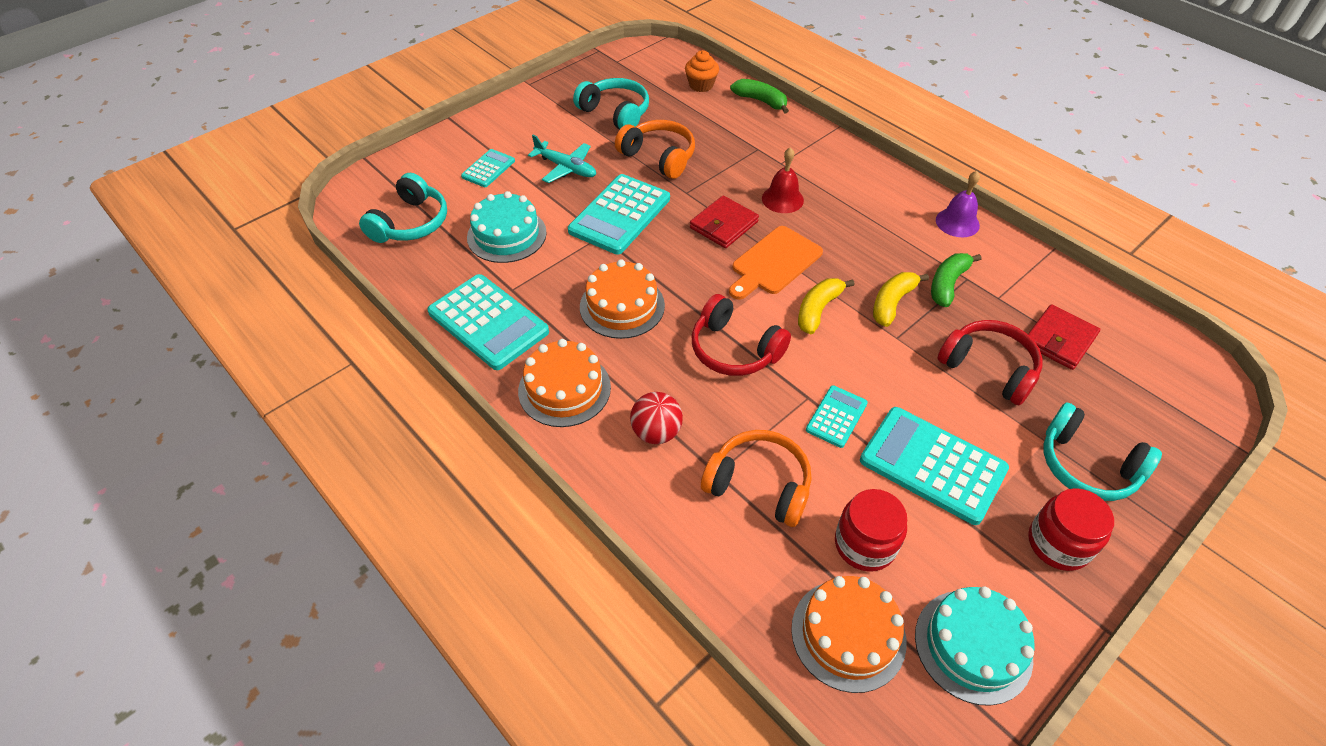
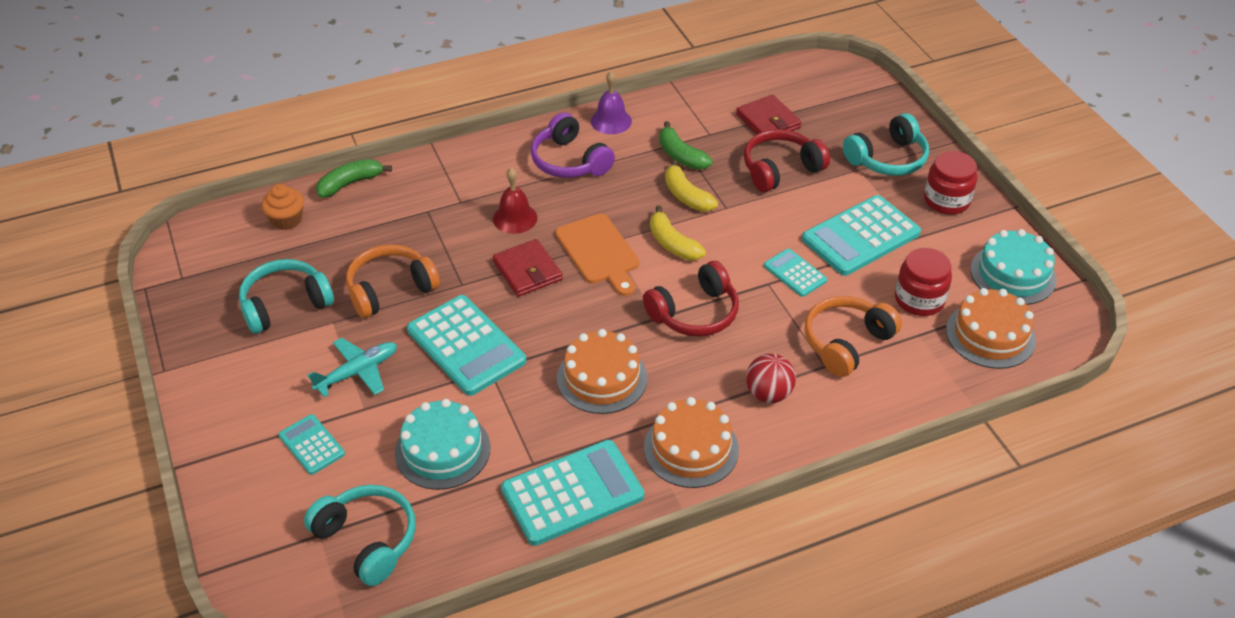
camera: 70 degrees left, 5 degrees down
(879, 211) = (569, 161): none -> purple headphones

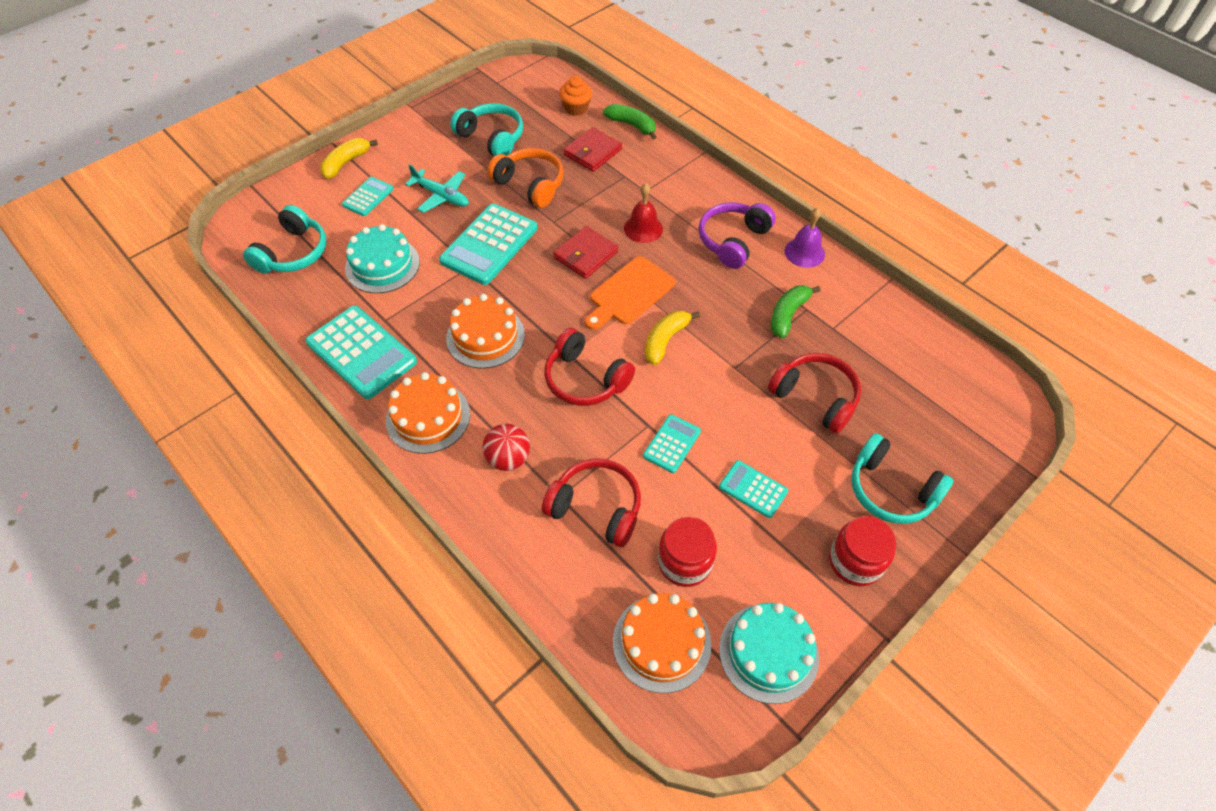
camera: 70 degrees right, 10 degrees up
(686, 196) = (734, 333): yellow banana -> yellow banana (346, 163)
(768, 121) = (883, 369): red wallet -> red wallet (592, 152)
(846, 342) = (596, 507): orange headphones -> red headphones
(861, 236) = (753, 489): turquoise calculator -> turquoise calculator, size x0.53

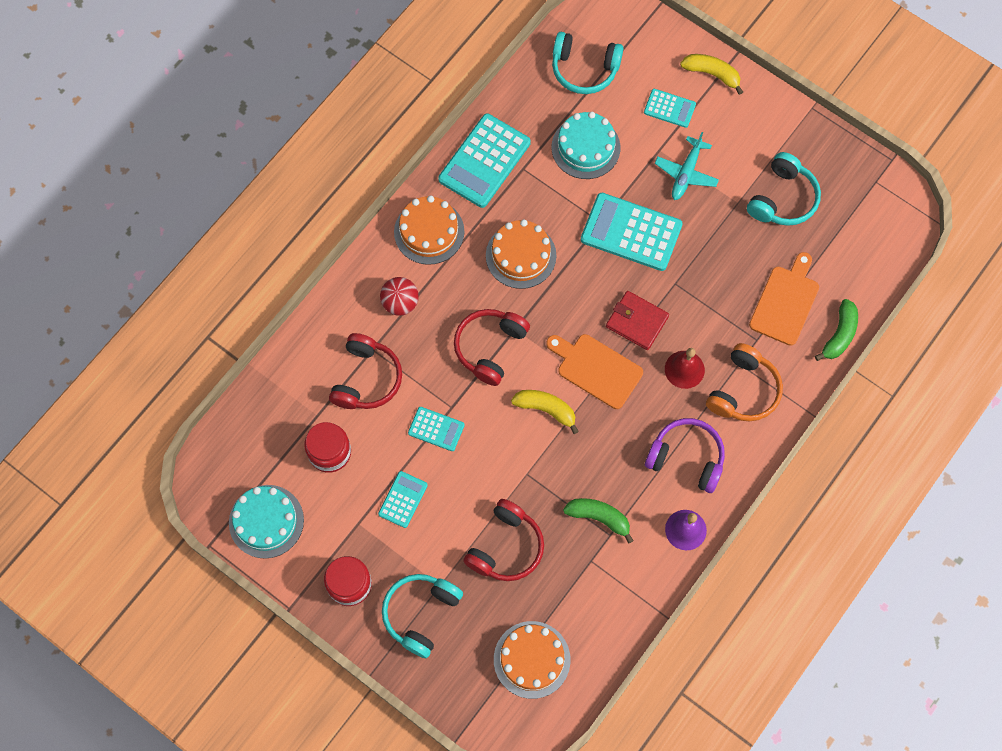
camera: 80 degrees right, 15 degrees up
(530, 184) = (722, 251): orange headphones -> orange headphones (743, 390)
(576, 108) = (853, 272): orange cupcake -> none
(592, 152) = (785, 302): red wallet -> orange cutting board
(661, 642) = (263, 443): orange cake -> orange cake (532, 659)

